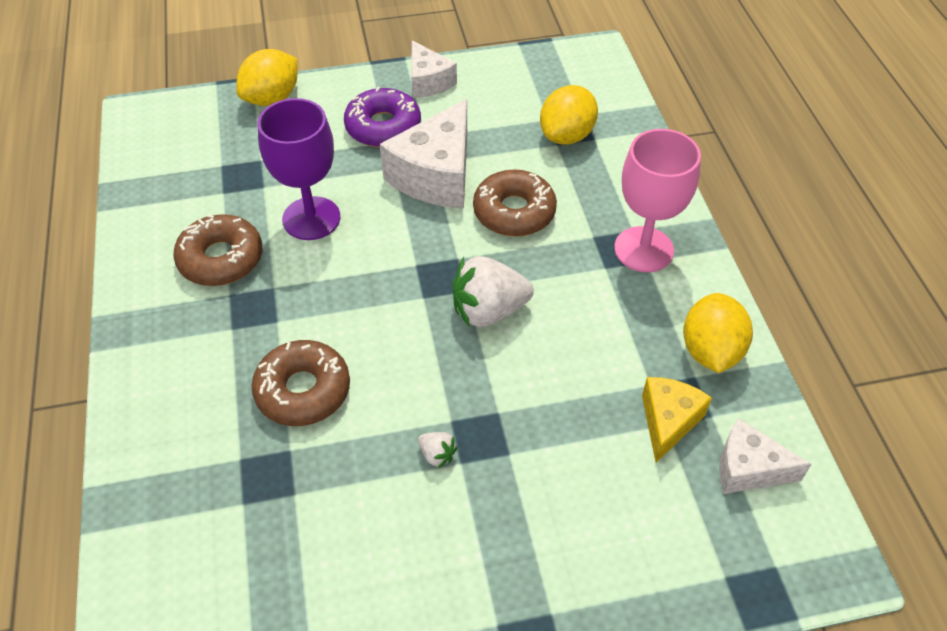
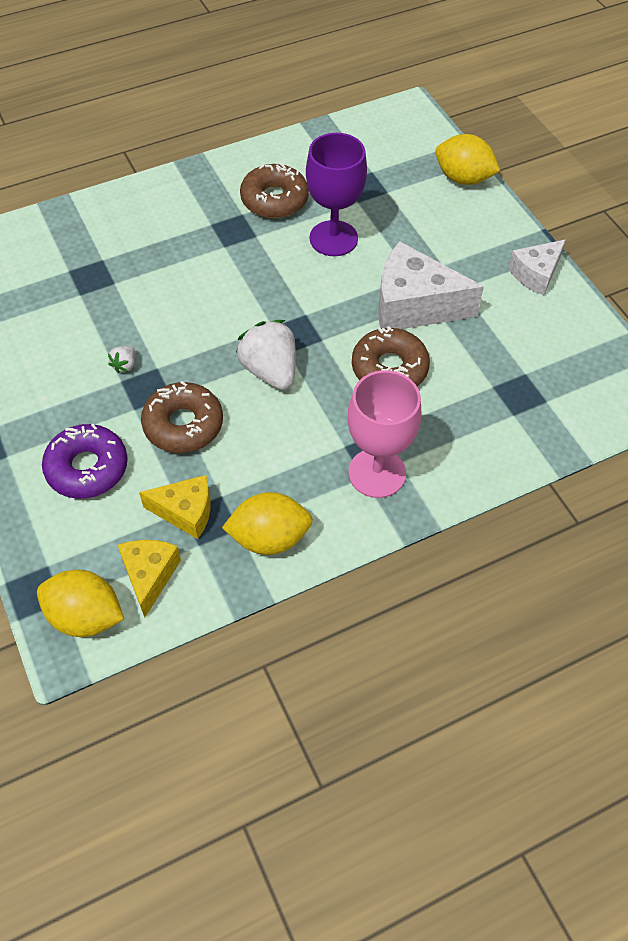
camera: 75 degrees right, 5 degrees up
(303, 390) = (165, 277): brown donut -> brown donut (183, 424)
(383, 127) = (460, 257): purple donut -> purple donut (87, 468)
(566, 135) = (508, 392): yellow lemon -> yellow lemon (85, 616)
(748, 469) = (149, 576): white cheese -> yellow cheese

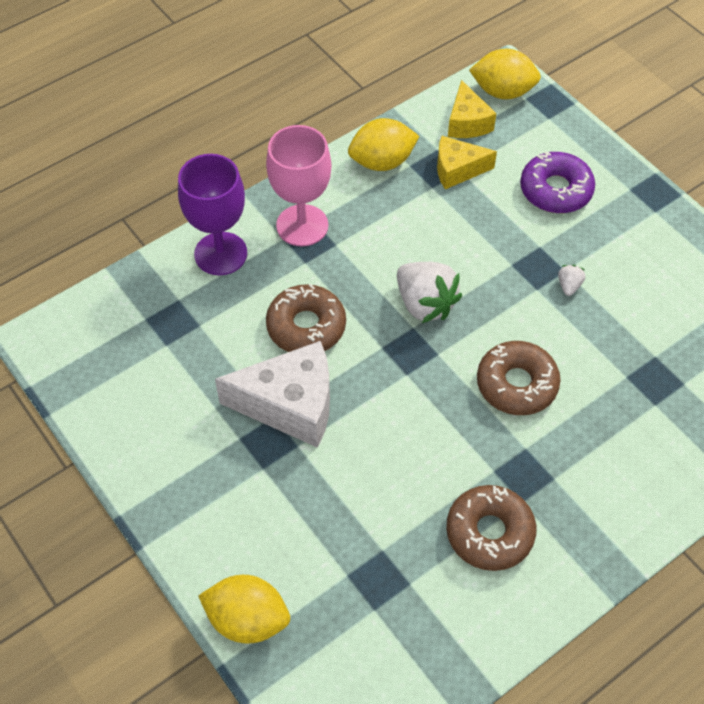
camera: 170 degrees right, 0 degrees up
(183, 424) = (488, 239): brown donut -> brown donut (516, 384)
(333, 238) = (400, 483): purple goblet -> purple goblet (220, 254)
(536, 274) = (151, 473): white cheese -> none

